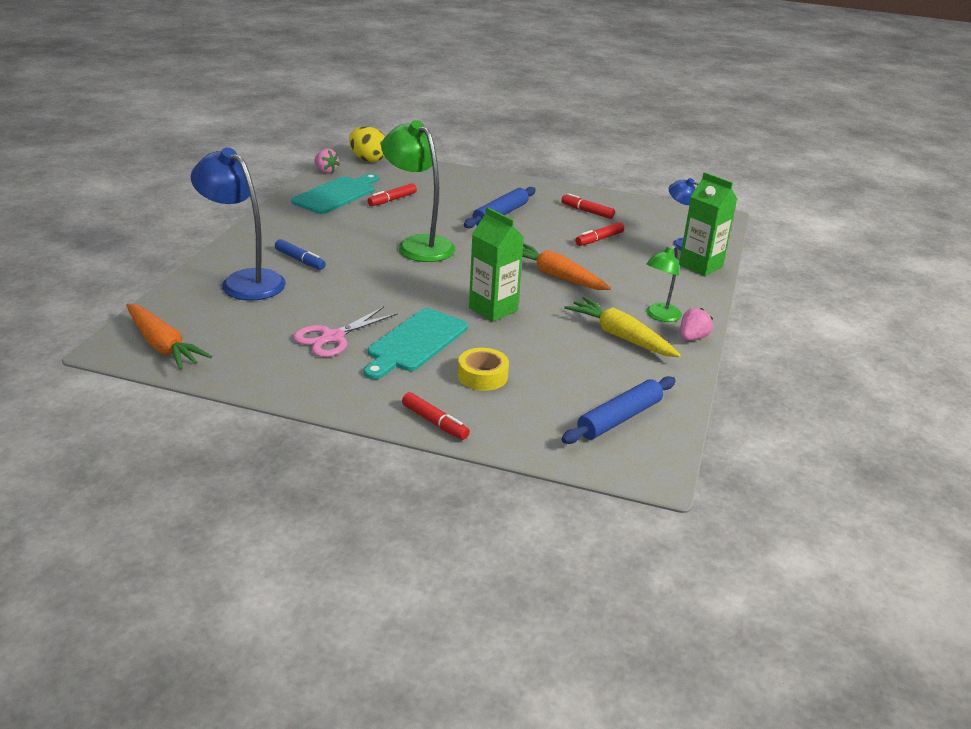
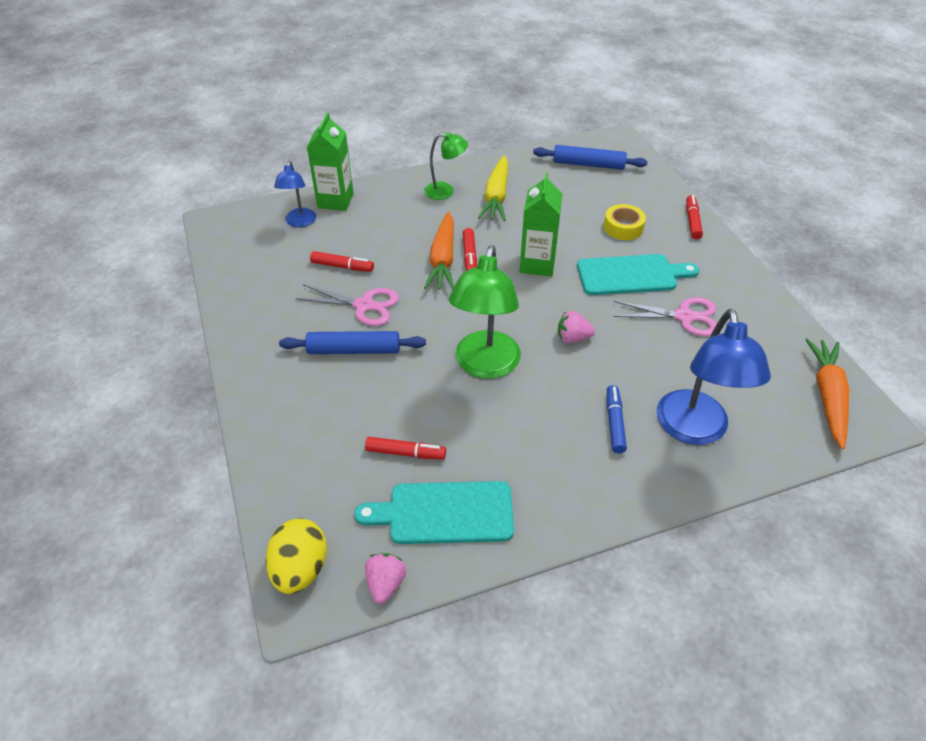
camera: 125 degrees left, 15 degrees up
(541, 231) = (364, 305): none -> pink scissors
(587, 211) = (282, 299): red marker -> red marker (469, 256)
(692, 338) = (459, 170): pink strawberry -> pink strawberry (573, 338)

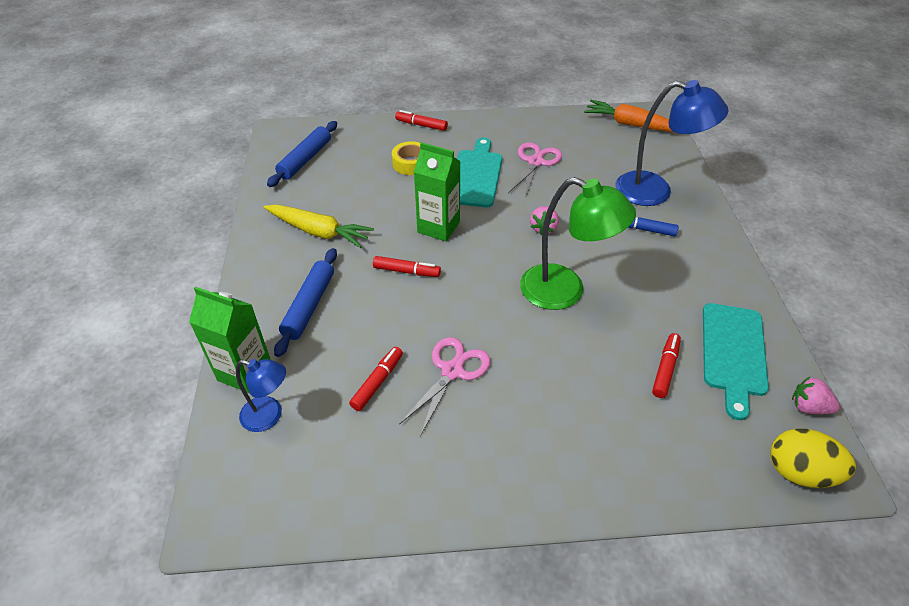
camera: 75 degrees left, 0 degrees up
(354, 350) = (520, 390): blue rolling pin -> blue rolling pin (309, 306)
(443, 259) = (402, 292): orange carrot -> none
(445, 191) = (287, 268): green lamp -> none

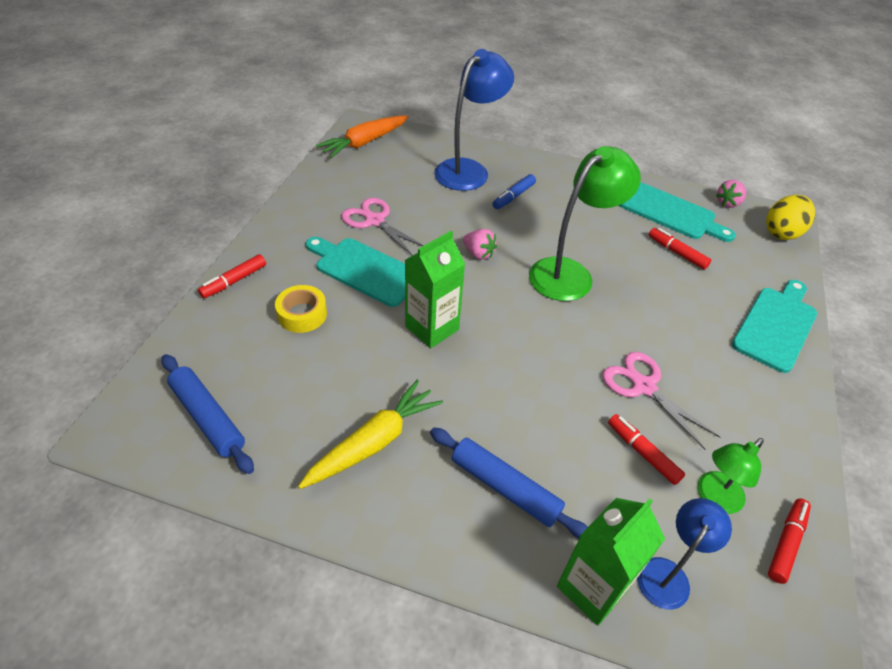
camera: 70 degrees left, 0 degrees up
(351, 439) = (714, 498): none -> green lamp
(406, 271) = (489, 377): red marker -> red marker (786, 543)
(611, 475) = (776, 325): none -> turquoise cutting board

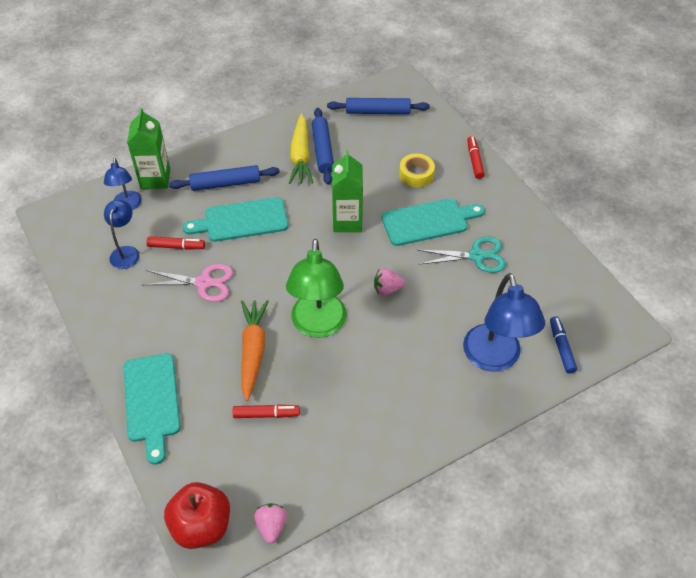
camera: 135 degrees right, 5 degrees up
(341, 426) = (322, 150): none -> blue rolling pin
(364, 142) = (595, 313): orange carrot -> orange carrot (253, 351)
(374, 221) = (477, 256): pink scissors -> turquoise scissors
(513, 196) = (431, 362): blue marker -> blue marker (561, 347)
(670, 213) = (307, 461): turquoise cutting board -> turquoise cutting board (242, 220)
(714, 498) = (126, 252): green lamp -> blue lamp
(782, 233) = (201, 526): yellow egg -> red apple
(786, 543) = (79, 258): red marker -> none

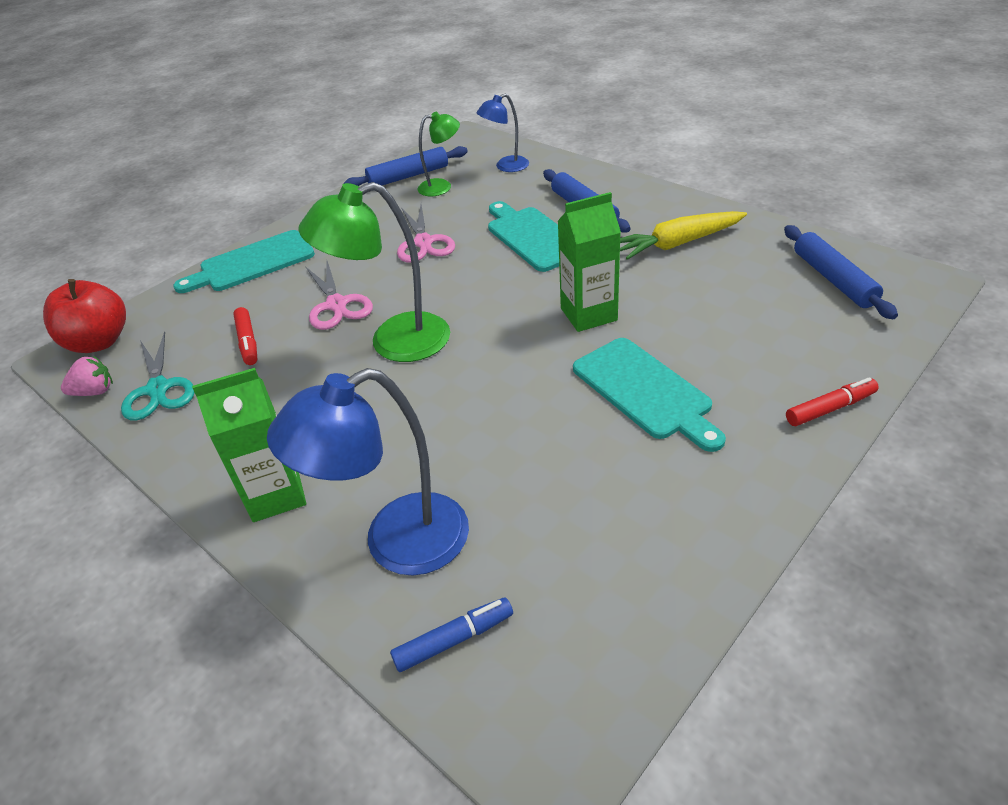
camera: 75 degrees right, 10 degrees down
(126, 252) = (442, 186): blue lamp -> green lamp
(155, 179) = (557, 168): green carton -> green carton (276, 495)
(176, 246) = (466, 210): red marker -> none
(253, 351) = (336, 305): orange carrot -> pink scissors
(322, 150) = (704, 257): blue rolling pin -> blue rolling pin (408, 176)
(387, 289) = (485, 385): pink strawberry -> none
(416, 174) = (736, 352): yellow tape -> none
(477, 256) = (608, 466): turquoise scissors -> turquoise scissors (158, 389)

